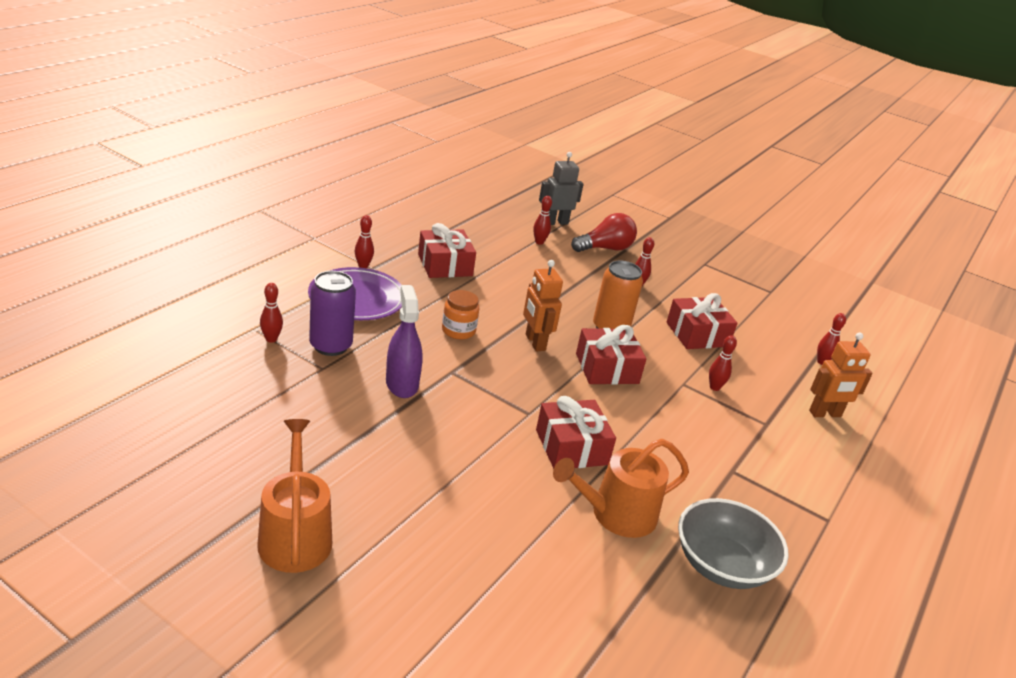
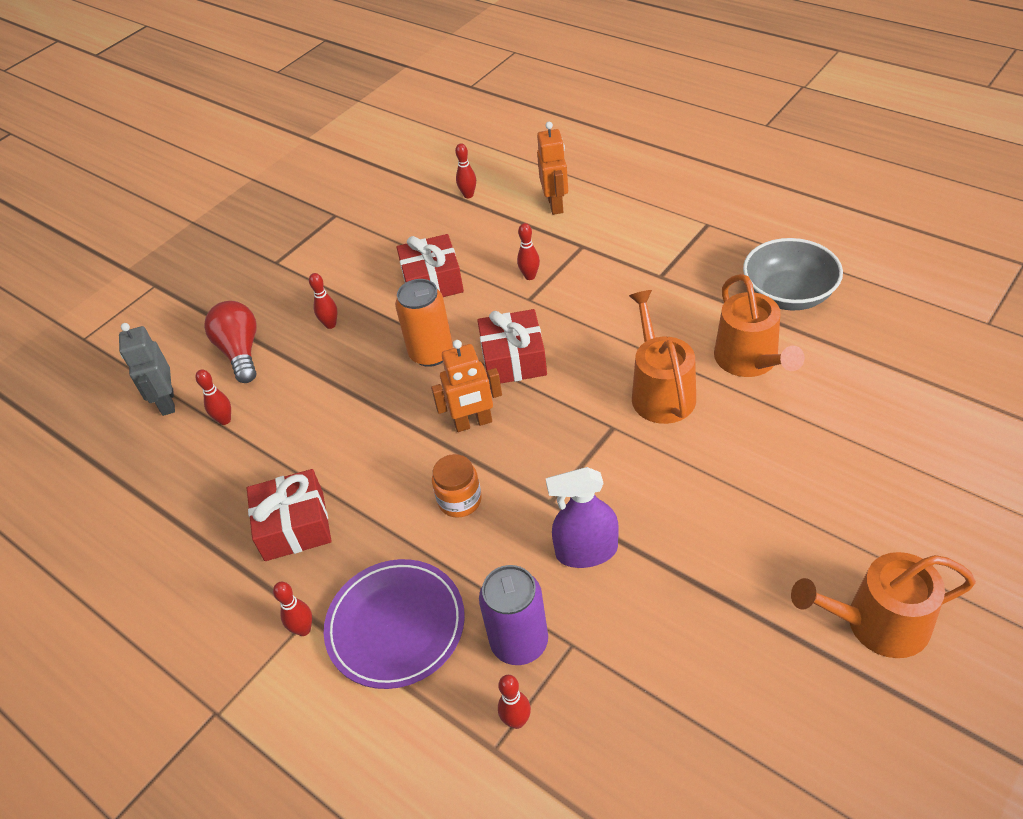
camera: 75 degrees left, 15 degrees up
(571, 447) = (660, 391): red gift -> orange watering can

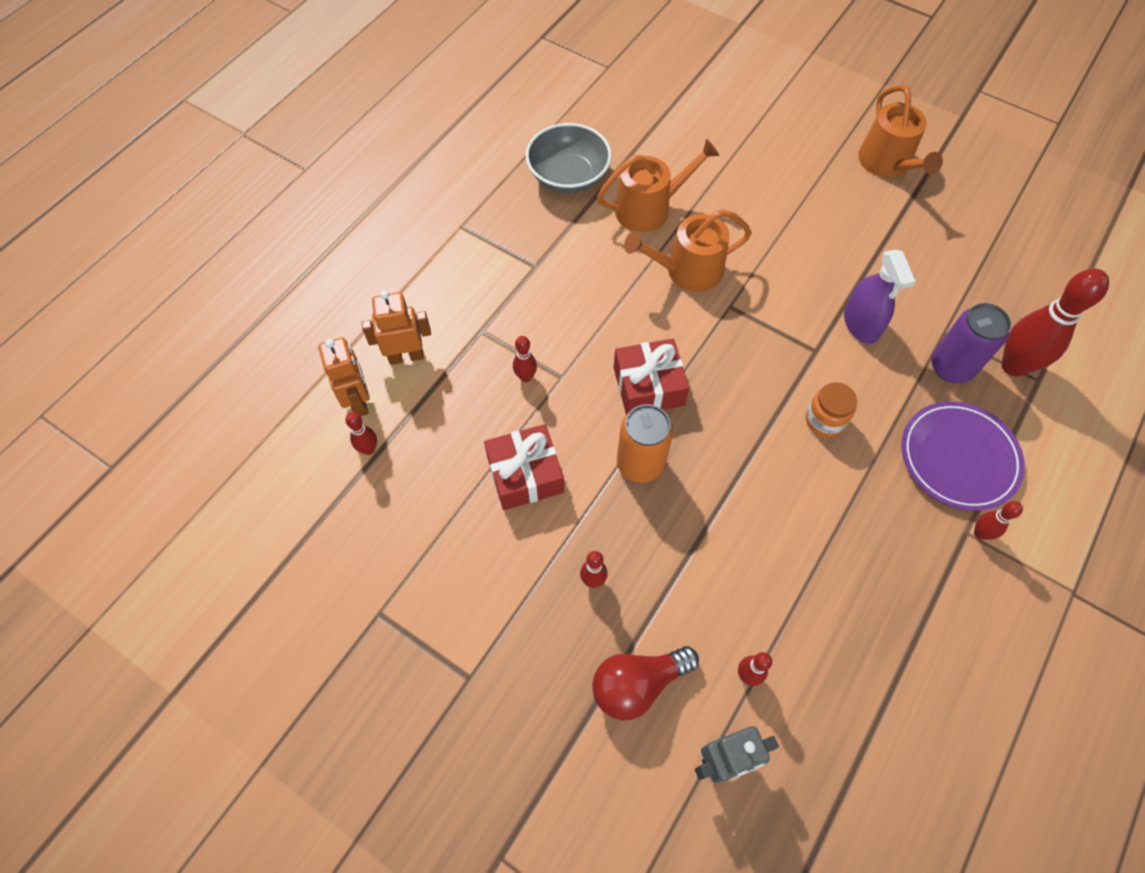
camera: 100 degrees left, 15 degrees up
(294, 526) = (875, 564): red gift -> none
(473, 423) = (733, 416): orange robot -> orange robot (359, 401)
(517, 721) = (1013, 366): red bowling pin -> red bowling pin, size x2.12

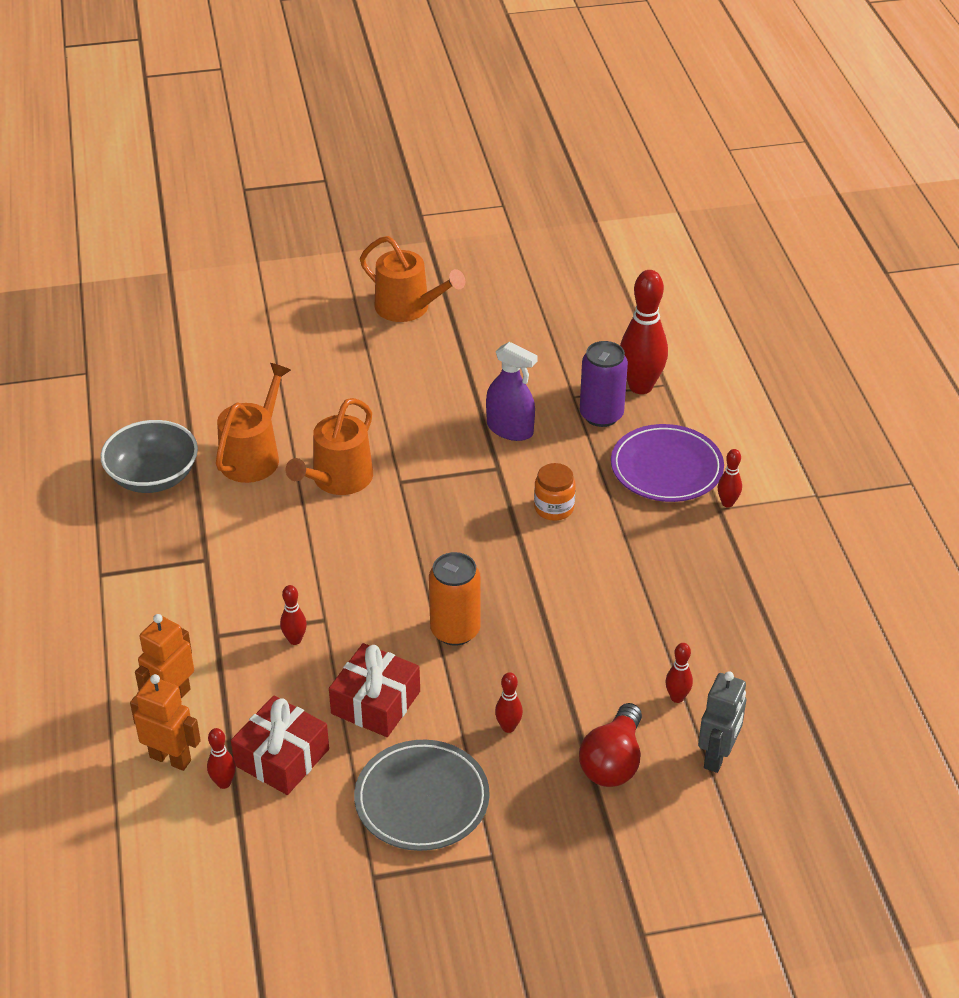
camera: 45 degrees left, 20 degrees down
(473, 583) = (422, 799): none -> grey plate
(648, 386) = (401, 577): red gift -> red gift (282, 757)

